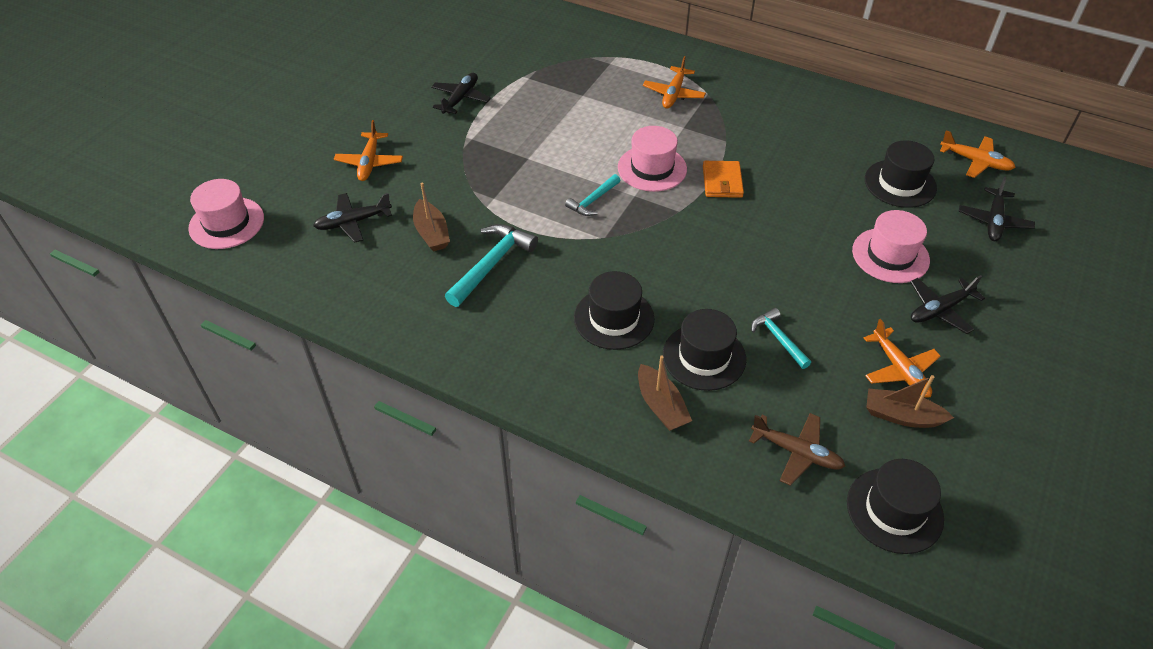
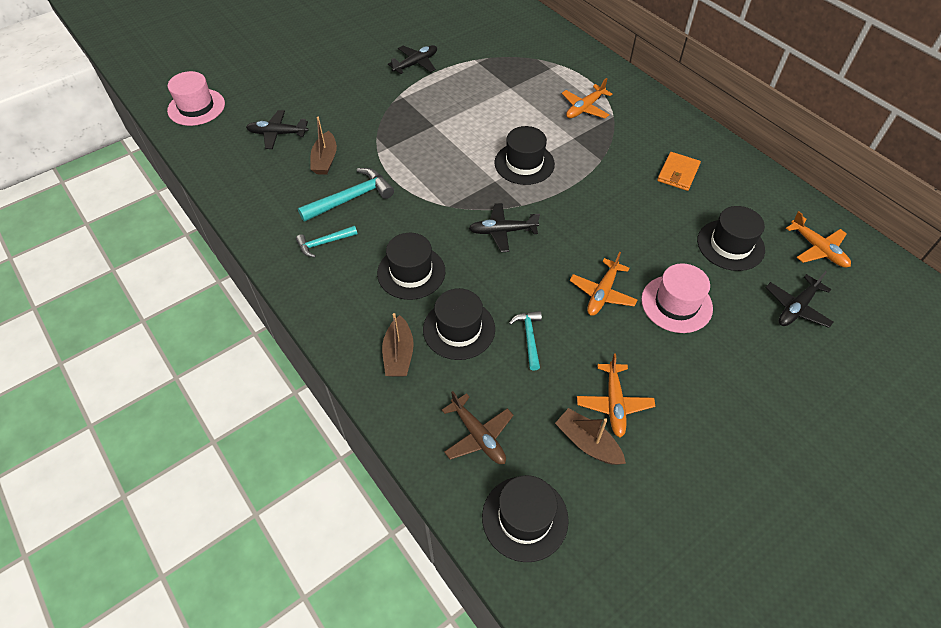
camera: 25 degrees right, 5 degrees up
(369, 162) = (318, 93): orange plane -> orange plane (602, 293)
(593, 201) = (460, 174): turquoise hammer -> turquoise hammer (324, 243)
(652, 168) = (524, 163): pink hat -> black hat
(722, 182) = (574, 193): orange wallet -> orange wallet (678, 173)
(940, 310) = (688, 367): black plane -> black plane (502, 231)

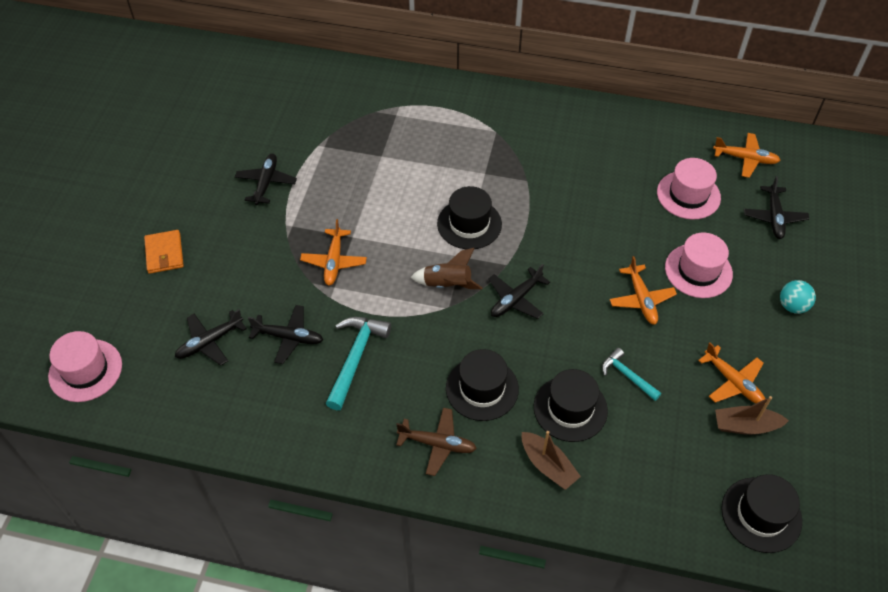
camera: 40 degrees left, 0 degrees up
(324, 243) = (379, 417): turquoise hammer -> none
(325, 160) = (289, 337): brown boat -> black plane
(464, 192) = (447, 284): none -> brown rocket
(478, 435) = (671, 481): brown plane -> brown plane (437, 444)
(584, 108) = (465, 138): orange plane -> orange plane (334, 261)
(678, 173) = (595, 155): orange wallet -> orange wallet (164, 253)
(730, 245) = (688, 195): black hat -> pink hat
(737, 385) = (792, 306): none -> turquoise ball

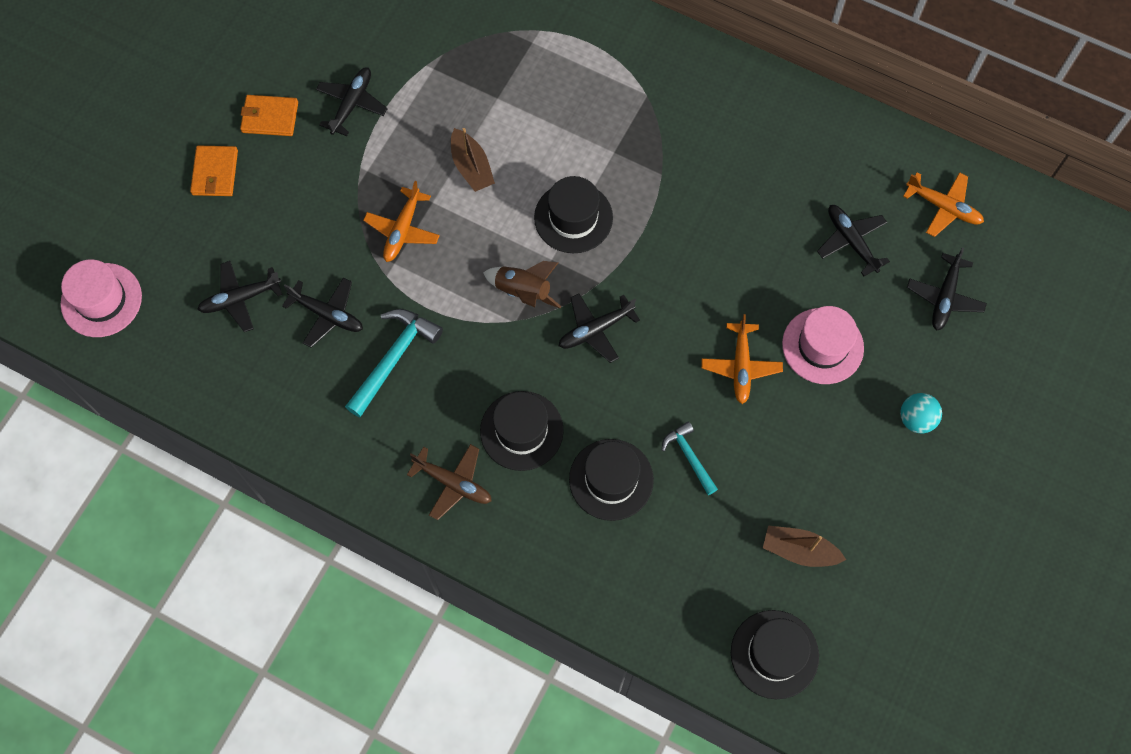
camera: 15 degrees right, 15 degrees up
(201, 205) = (270, 117): none -> orange wallet
(548, 465) = (564, 538): brown boat -> brown boat (471, 167)
(688, 195) = (851, 241): pink hat -> black plane
(733, 382) = (806, 495): orange plane -> none

